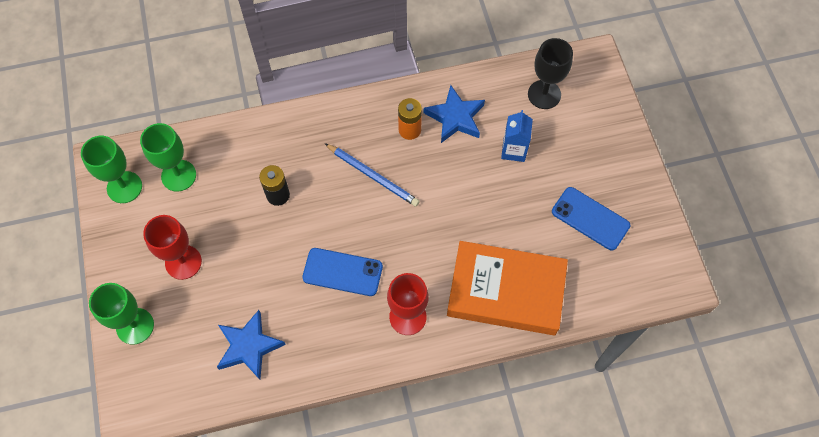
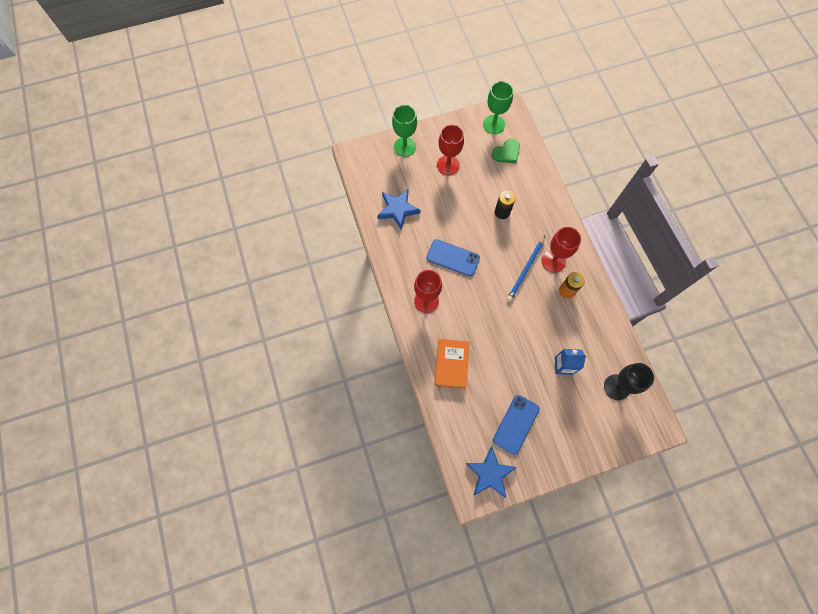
camera: 85 degrees right, 5 degrees up
(178, 175) = (506, 152): green goblet -> green heart
(342, 272) = (453, 258): blue phone -> blue phone turned 75 degrees counterclockwise
(364, 139) = (553, 261): none -> red goblet
(455, 117) = (583, 322): blue star -> blue star (490, 473)
(505, 291) = (451, 364): orange book -> orange book, size x0.60

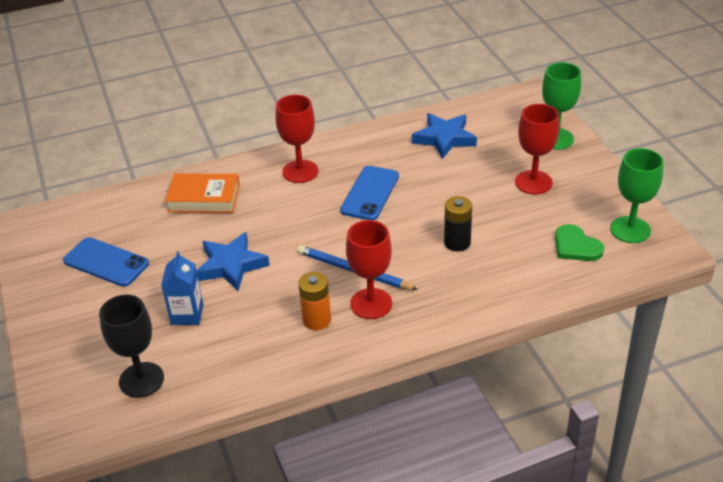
camera: 90 degrees right, 30 degrees down
(490, 473) = (44, 238): blue star -> blue star (231, 265)

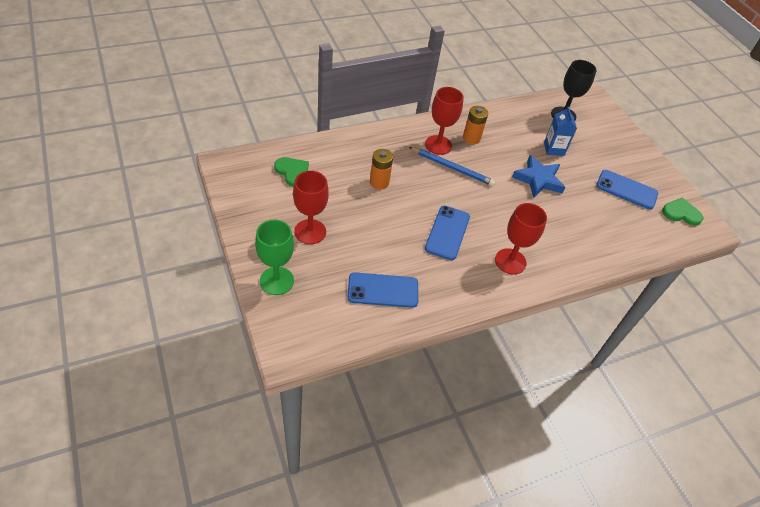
camera: 170 degrees right, 10 degrees up
(47, 238) = (681, 213): none -> green heart
(204, 198) = (581, 240): orange book -> none
(444, 138) = (383, 290): blue star -> blue phone
(457, 243) = (379, 182): black battery -> orange battery
(630, 230) = (247, 181): green goblet -> none

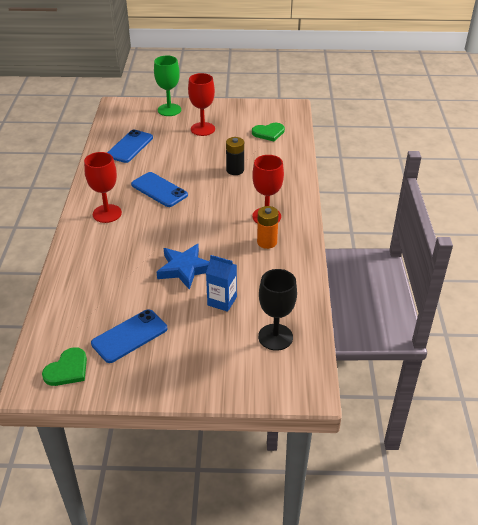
camera: 120 degrees right, 10 degrees down
(379, 182) = (235, 170): orange battery -> black battery
(452, 168) = (231, 216): blue pencil -> none

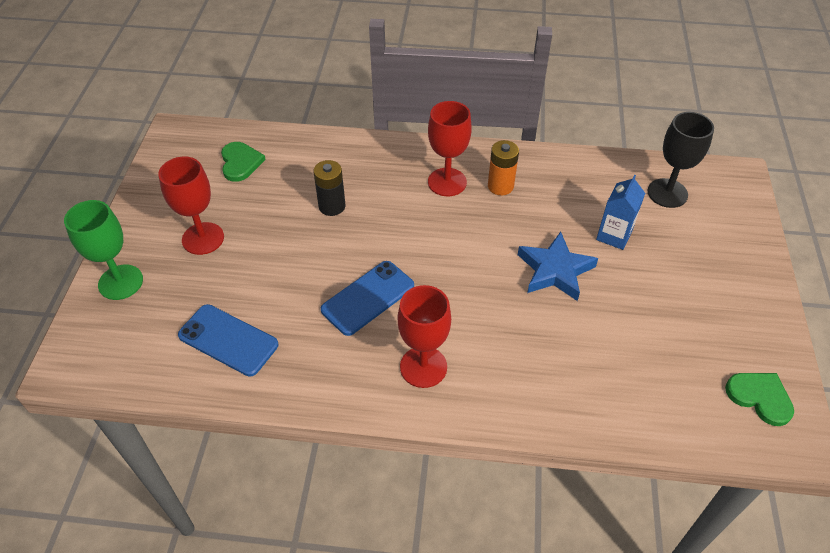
camera: 85 degrees left, 10 degrees up
(129, 336) = (688, 330): blue phone -> none

